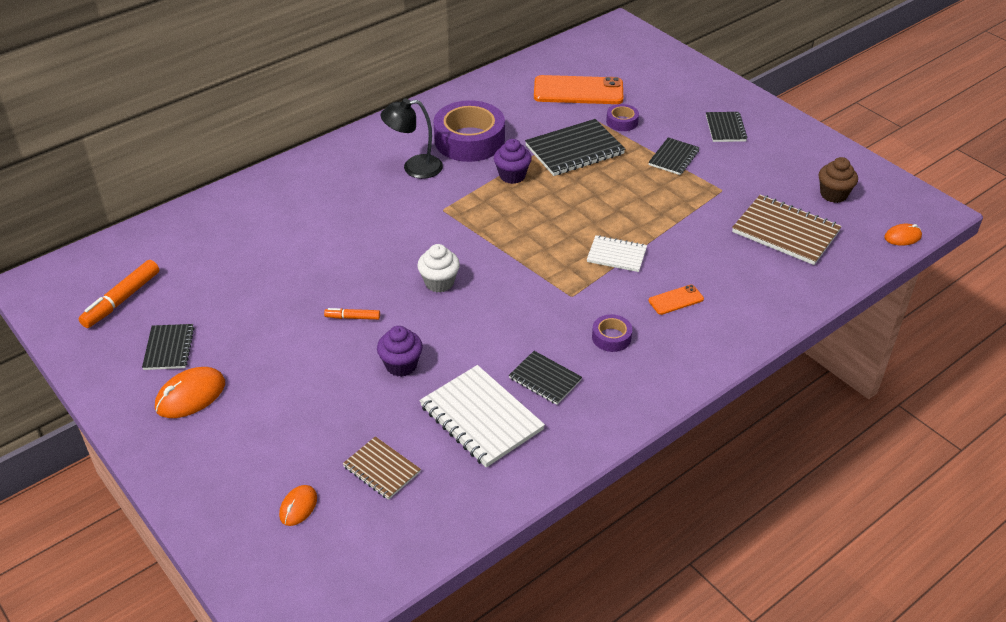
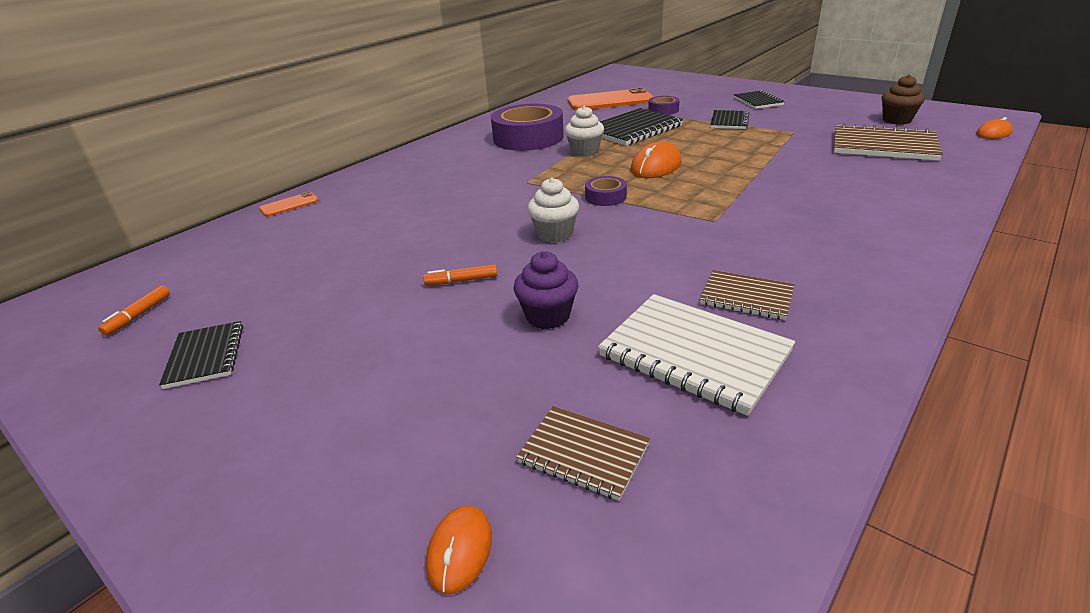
camera: 10 degrees left, 10 degrees down
(121, 300) = (138, 315): orange marker -> orange marker, size x0.56
(190, 395) = (240, 409): orange mouse -> orange mouse (656, 166)
(414, 168) = (482, 160): black lamp -> none
(512, 176) = (584, 151): purple cupcake -> white cupcake
(545, 379) = (746, 297): black notebook -> brown notebook
(611, 337) = (791, 245): purple tape -> purple tape (605, 197)
(616, 255) = (735, 184): white notebook -> none
(676, 300) = (831, 205): orange phone -> orange phone (289, 205)

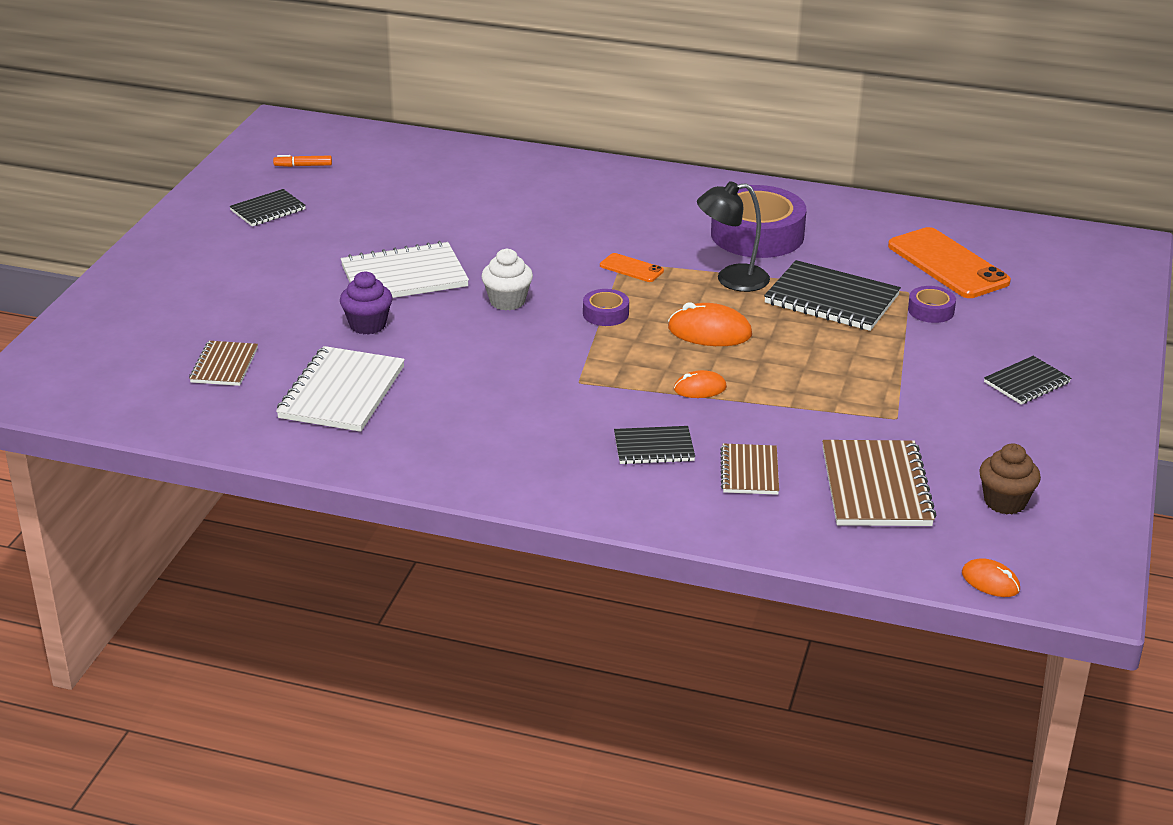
camera: 65 degrees right, 0 degrees up
(289, 205) = (503, 155): orange phone -> orange phone (631, 268)
(460, 551) = (142, 343): orange mouse -> orange mouse (700, 388)
(461, 281) = (404, 276): orange marker -> white notebook
(584, 151) = (731, 279): white cupcake -> black lamp
(729, 121) = (911, 366): black notebook -> black notebook (654, 447)
(746, 297) = (434, 409): brown notebook -> brown notebook (749, 471)

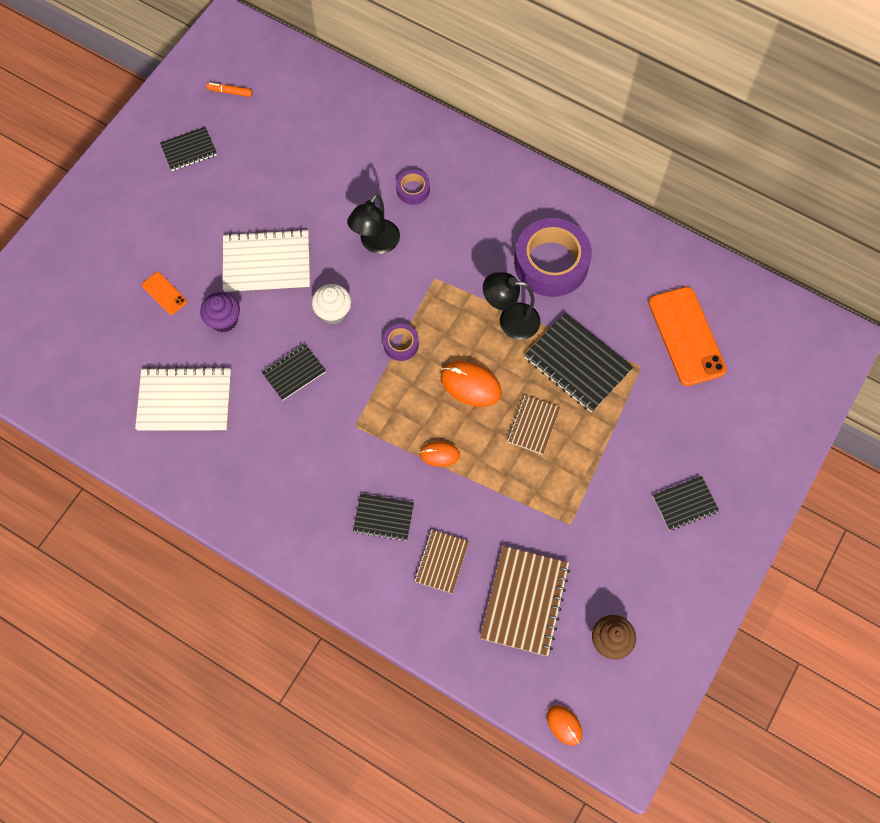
camera: 15 degrees right, 35 degrees up
(224, 365) = (111, 349): brown notebook -> brown notebook (533, 425)
(342, 393) = (185, 401): white notebook -> white notebook turned 60 degrees clockwise
(478, 352) = (294, 373): none -> black notebook
(536, 247) = (376, 244): none -> black lamp
(631, 268) = (439, 288): orange phone -> orange phone (164, 293)
(931, 310) = (648, 395): purple tape -> purple tape (413, 190)

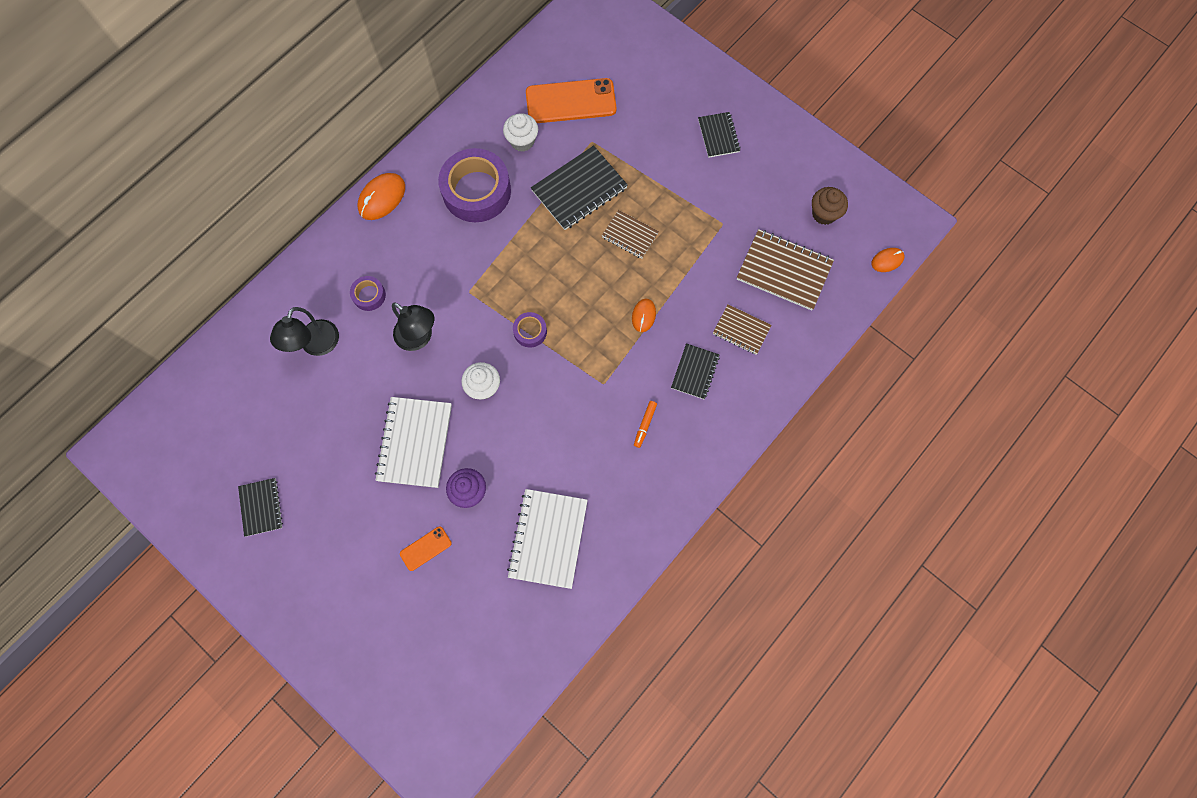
camera: 80 degrees left, 5 degrees up
(230, 92) = (201, 457): orange marker -> orange marker (645, 425)
(294, 373) = (539, 431): black notebook -> none
(470, 385) = (582, 279): orange mouse -> orange mouse (382, 198)
(510, 320) = (526, 235): black lamp -> black lamp (316, 346)
(623, 296) = (522, 141): none -> white cupcake

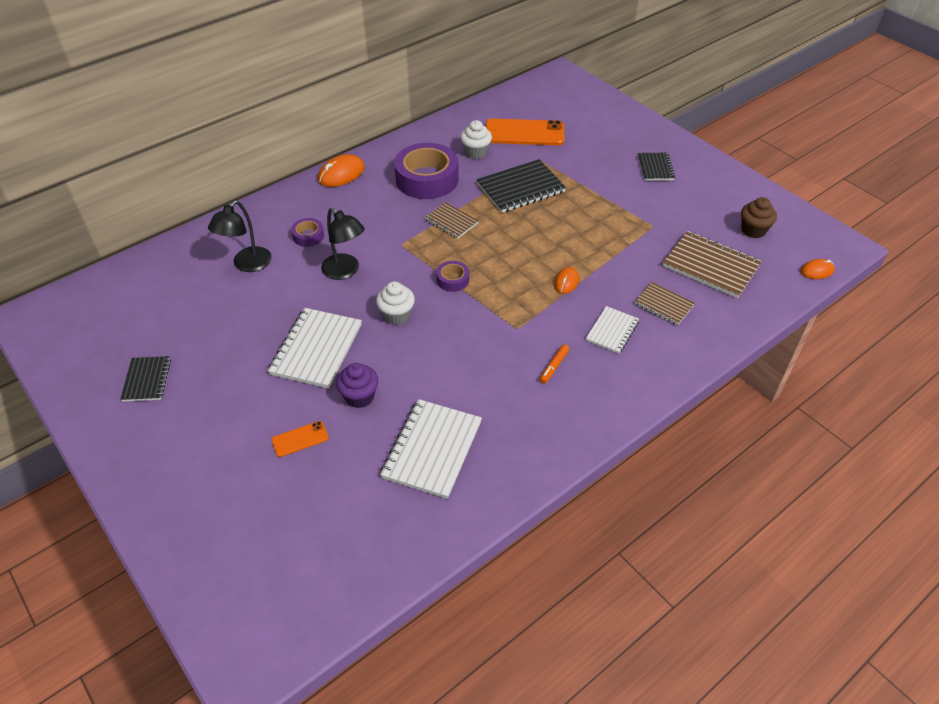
camera: 10 degrees right, 25 degrees down
(630, 235) = (562, 223): brown notebook -> brown notebook (451, 221)
(695, 372) = (612, 331): black notebook -> white notebook

